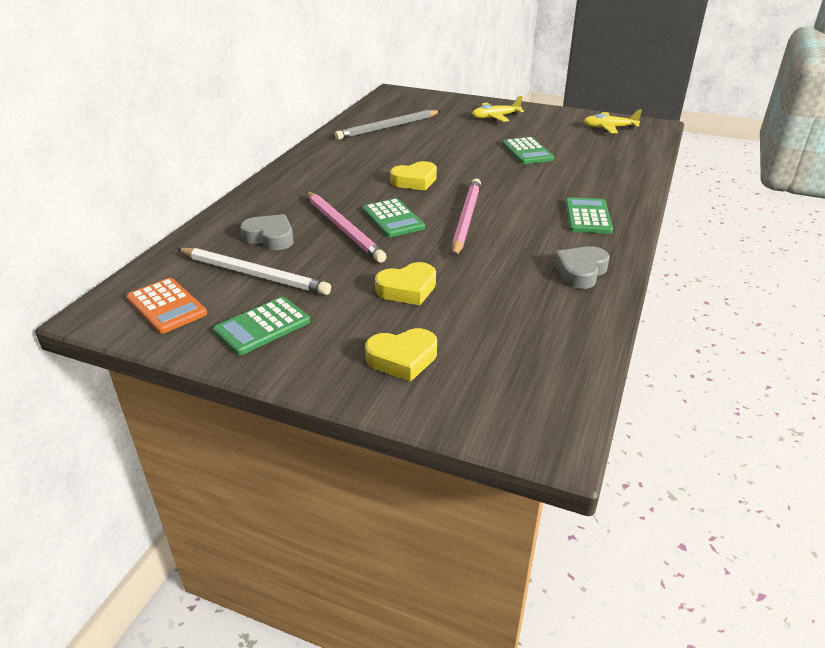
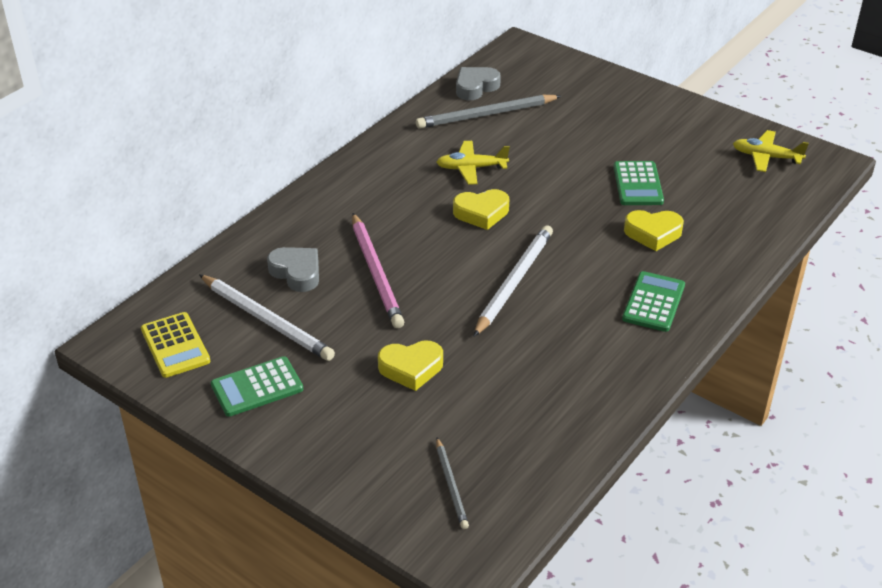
camera: 15 degrees right, 5 degrees up
(167, 306) = (175, 345): orange calculator -> yellow calculator
(393, 219) = (434, 268): green calculator -> none
(402, 359) = (373, 451): yellow heart -> yellow heart (653, 233)
(466, 219) = (514, 282): pink pencil -> white pencil
(494, 374) = (451, 485): none -> grey pencil
(495, 117) = (629, 115): yellow plane -> yellow plane (471, 168)
(581, 272) = (602, 379): grey heart -> grey heart (475, 87)

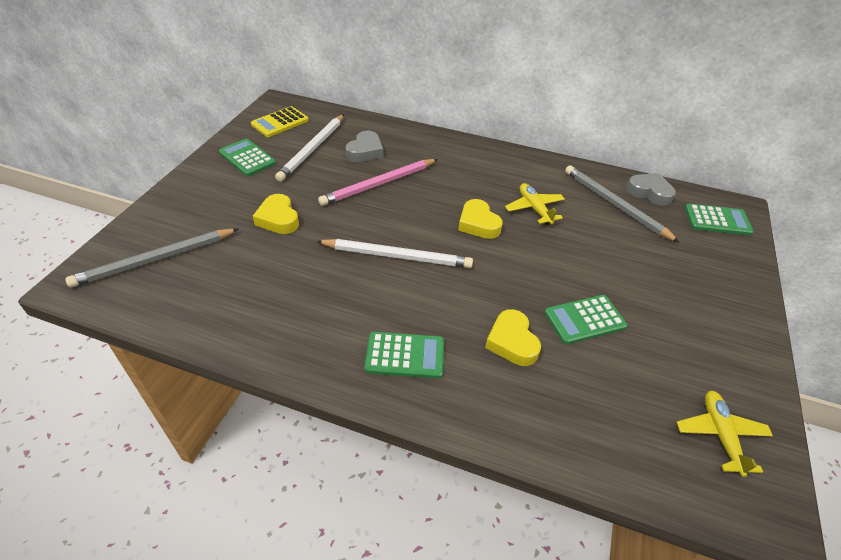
camera: 70 degrees right, 5 degrees up
(451, 485) = (155, 259): grey pencil -> grey pencil, size x1.81
(533, 64) = (717, 220): none -> green calculator

